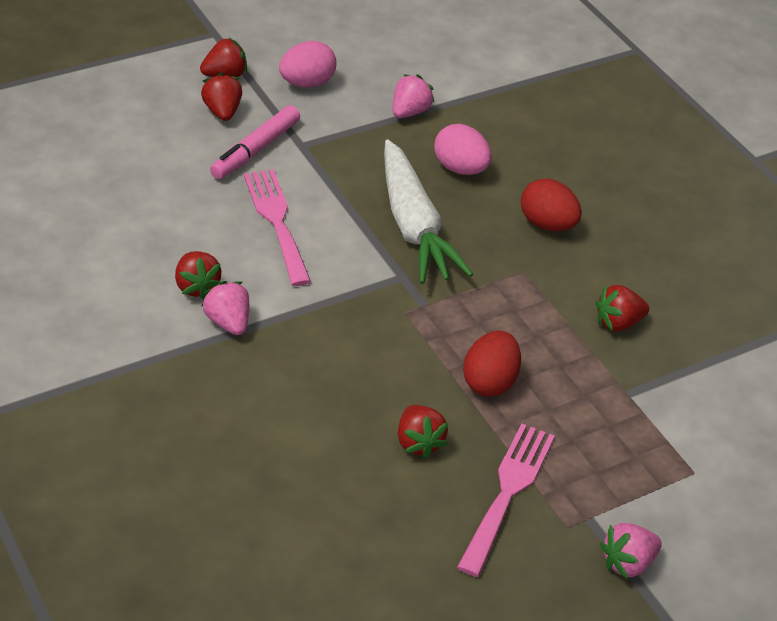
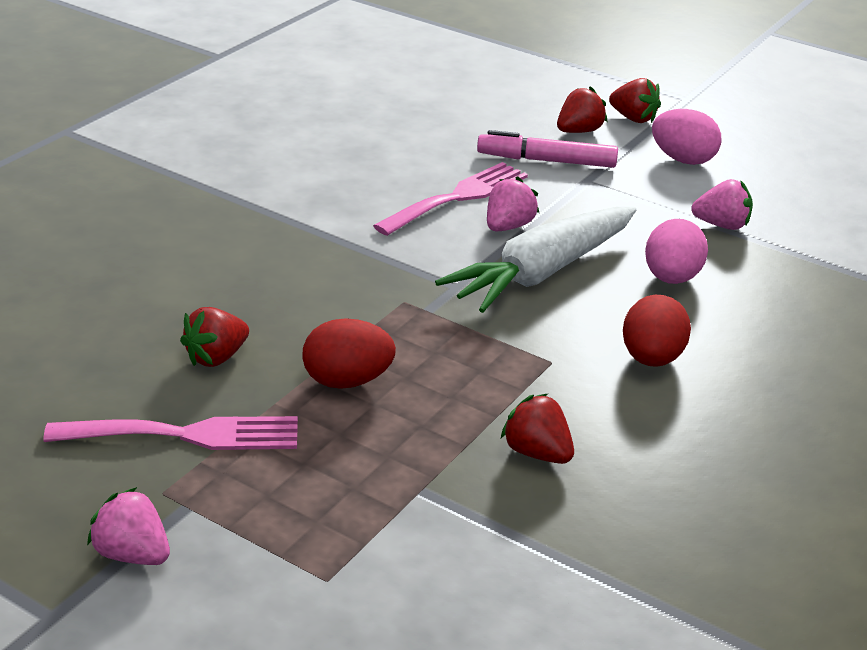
camera: 65 degrees right, 10 degrees down
(196, 286) = (323, 183): red strawberry -> none
(228, 322) = (291, 210): pink strawberry -> pink strawberry (508, 226)

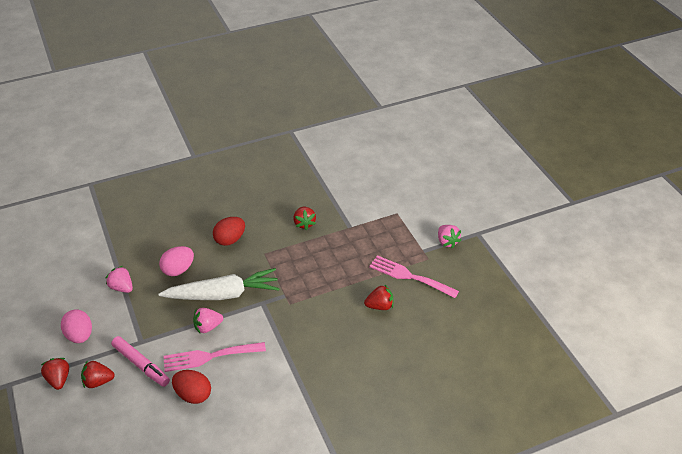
camera: 145 degrees left, 10 degrees up
(347, 381) = (341, 275): red egg -> red egg (193, 395)

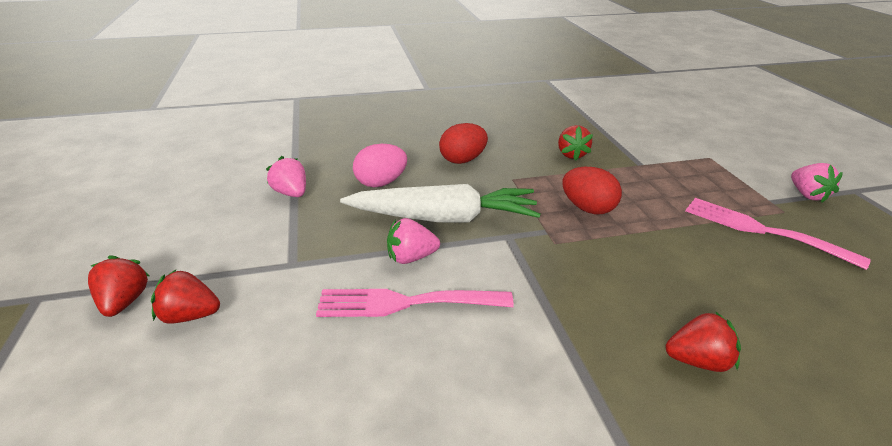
camera: 10 degrees right, 10 degrees down
(80, 335) = (198, 243): pink egg -> none
(141, 365) = (278, 299): pink marker -> none
(193, 395) = (359, 367): red egg -> red egg (587, 208)
(379, 306) = (721, 265): red strawberry -> red strawberry (697, 361)

